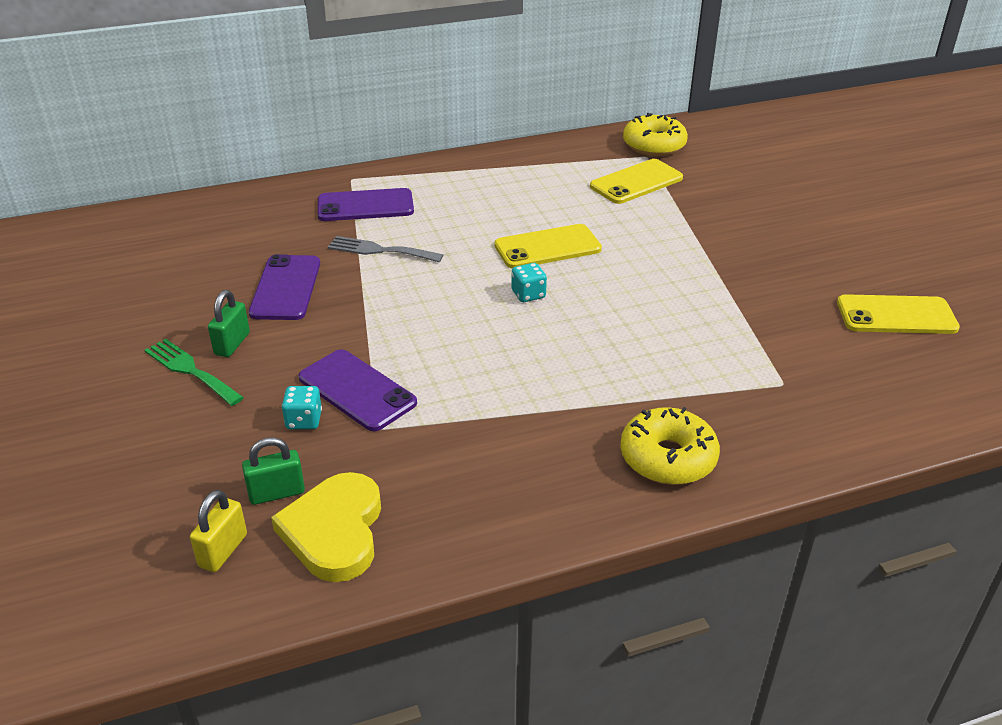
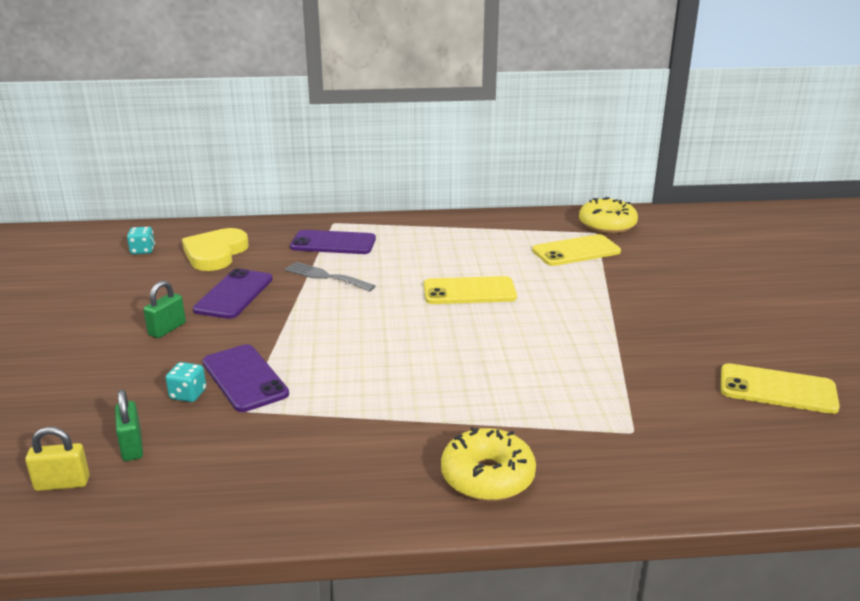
camera: 15 degrees right, 10 degrees down
(190, 370) = (123, 344): green fork -> none
(223, 550) = (62, 483): yellow padlock -> yellow padlock turned 45 degrees clockwise
(276, 493) = (132, 446): green padlock -> green padlock turned 75 degrees clockwise
(334, 531) = (160, 485): yellow heart -> yellow heart (215, 253)
(528, 294) = (432, 325): turquoise dice -> turquoise dice (142, 250)

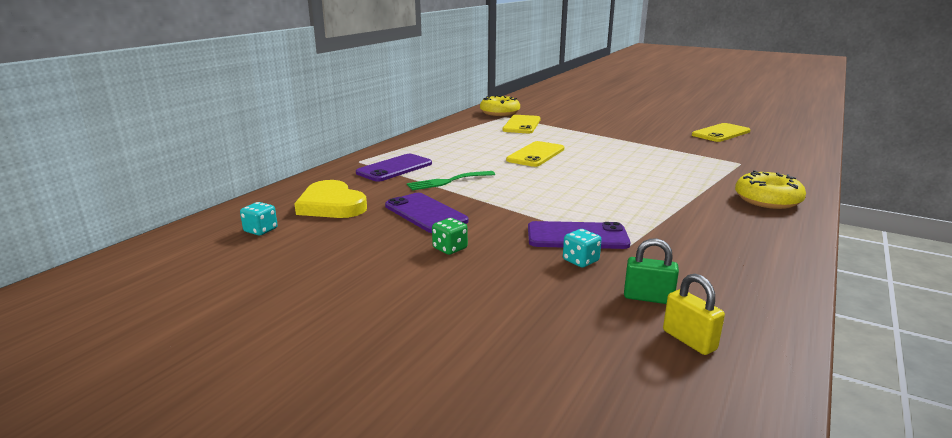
camera: 55 degrees left, 5 degrees down
(62, 483) = (689, 340): yellow padlock -> yellow padlock turned 60 degrees counterclockwise
(167, 329) = (450, 248): green padlock -> green dice
(325, 276) = (447, 181): grey fork -> green fork

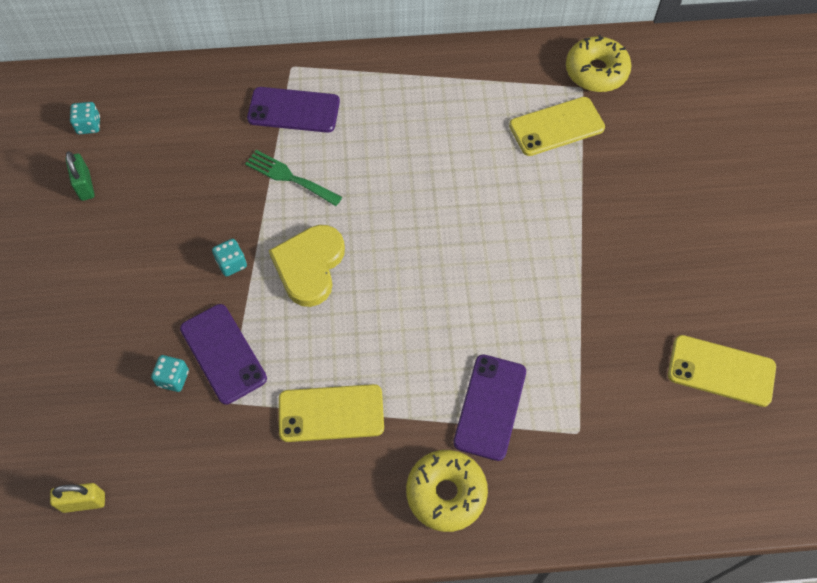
camera: 55 degrees right, 40 degrees up
(331, 205) = (168, 131): yellow heart -> yellow heart (309, 266)
(425, 213) = (197, 211): purple phone -> purple phone (490, 407)
(450, 248) = (138, 273): green dice -> none
(494, 214) = (231, 264): none -> turquoise dice
(536, 155) = (439, 205): yellow phone -> yellow phone (331, 413)
(648, 298) = (134, 453): green padlock -> green padlock (85, 185)
(689, 340) = (83, 502): yellow padlock -> yellow padlock turned 60 degrees clockwise

